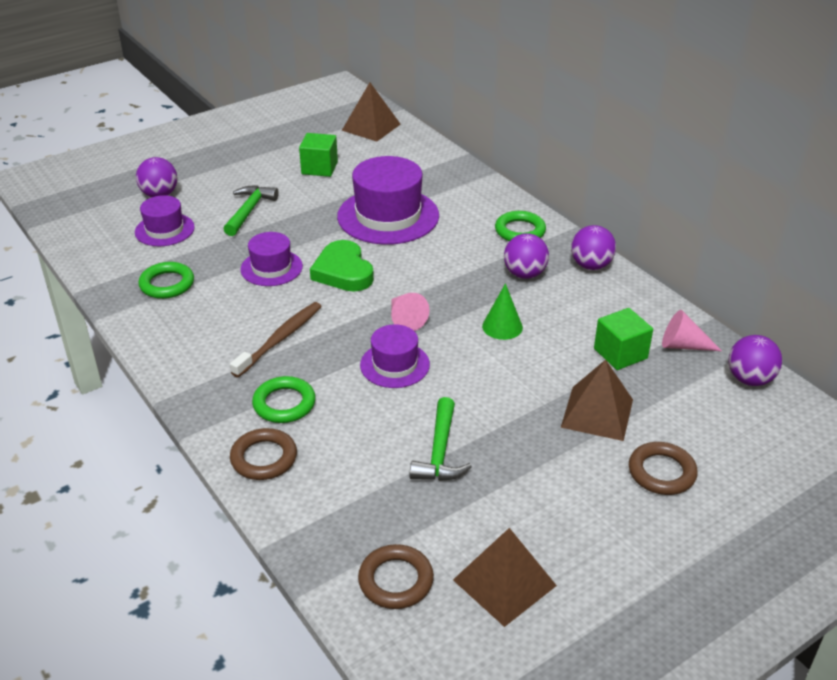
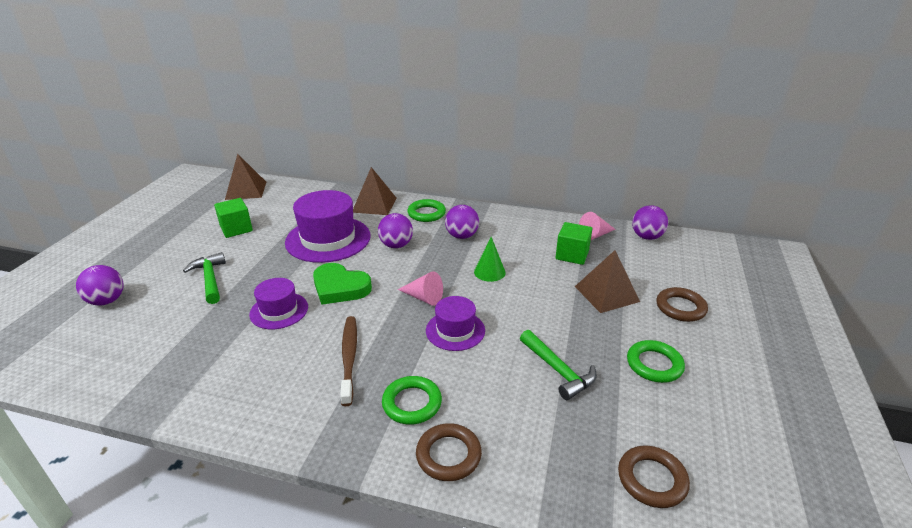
camera: 40 degrees left, 5 degrees down
(164, 230) = (143, 325): purple hat -> none
(167, 284) = (196, 366): green ring -> green ring (654, 364)
(504, 582) = (706, 430): brown pyramid -> brown pyramid (374, 205)
(591, 265) = (492, 215): purple ball -> purple ball (396, 245)

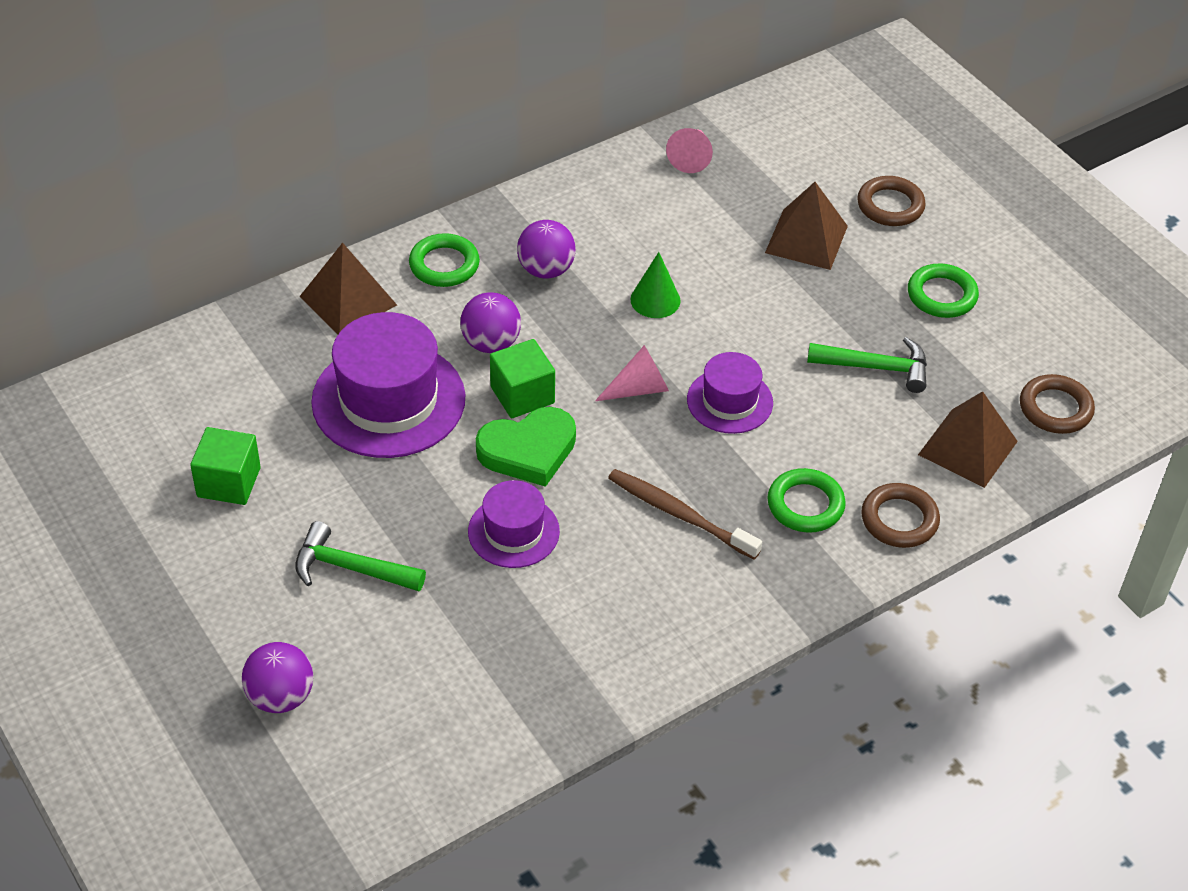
camera: 50 degrees left, 15 degrees up
(246, 190) = (99, 416): brown pyramid -> brown pyramid (967, 447)
(572, 255) = (706, 207): green cube -> green cube (522, 395)
(646, 237) = (747, 120): purple ball -> none

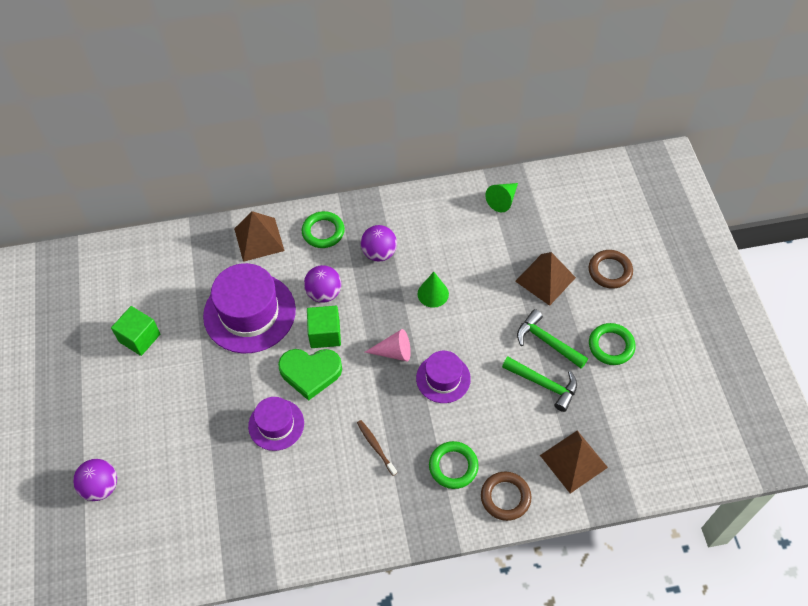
camera: 25 degrees right, 10 degrees up
(351, 568) = (177, 417): green hammer -> green hammer (547, 342)
(680, 515) = (376, 447): brown toothbrush -> brown toothbrush, size x0.62
(691, 157) = (502, 200): pink cone -> green cone
(1055, 408) = (644, 452): brown ring -> none

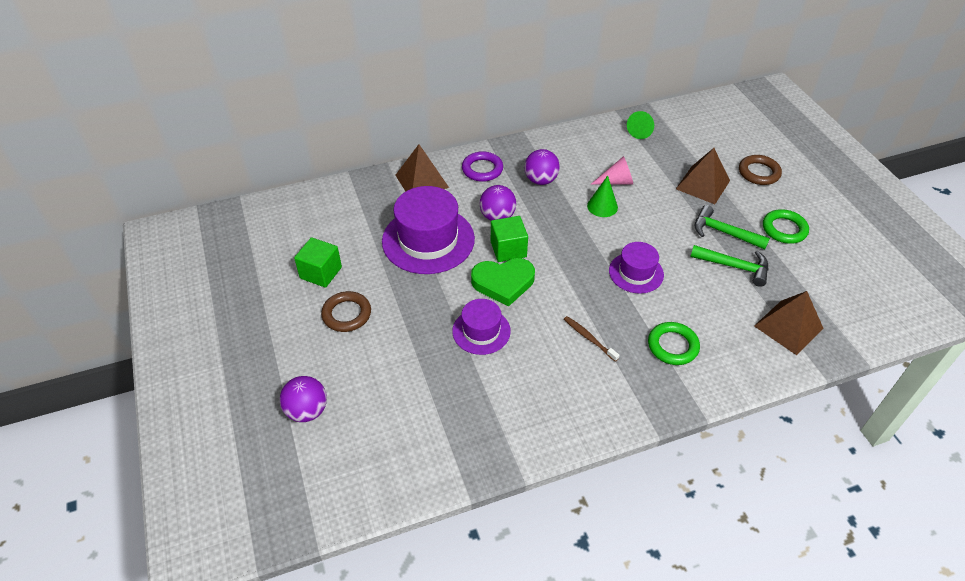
camera: 10 degrees left, 10 degrees down
(323, 232) = (482, 169): green ring -> purple ring
(394, 352) = (580, 256): pink cone -> pink cone (616, 181)
(505, 497) = (734, 366): brown ring -> brown ring (347, 314)

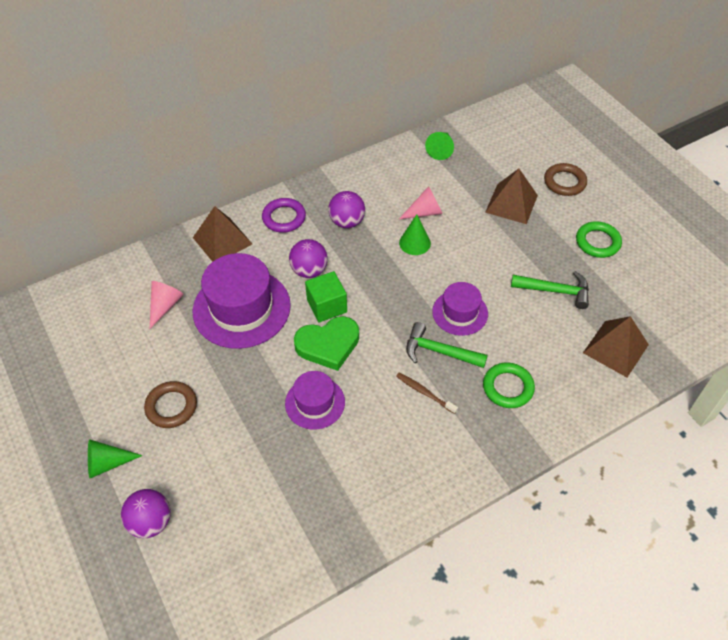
camera: 10 degrees left, 5 degrees up
(278, 354) = (107, 463): none -> green cone
(321, 273) = (134, 363): green cube -> none
(358, 228) = (165, 305): none -> pink cone
(724, 232) = (539, 254): green hammer -> green hammer (439, 351)

